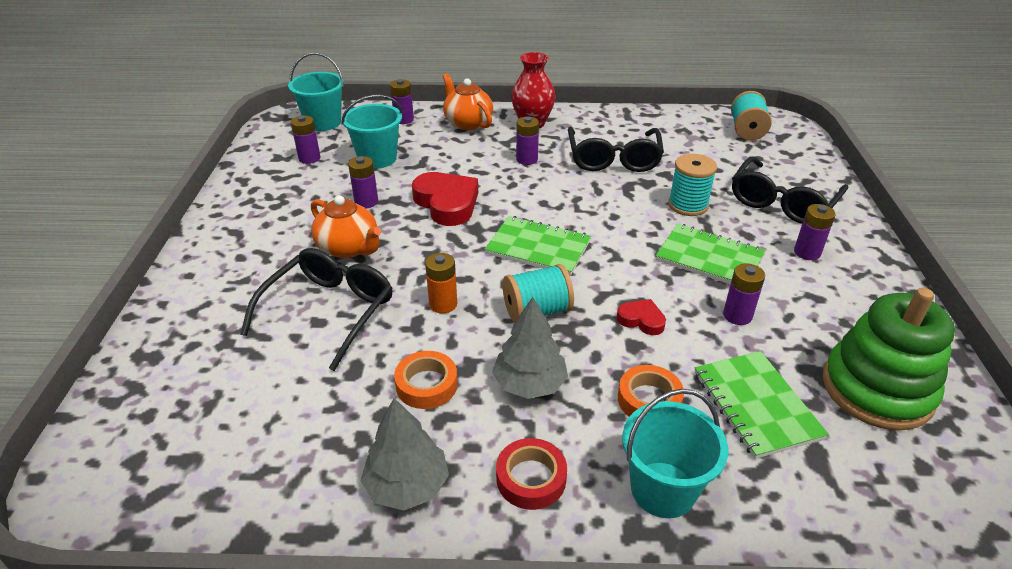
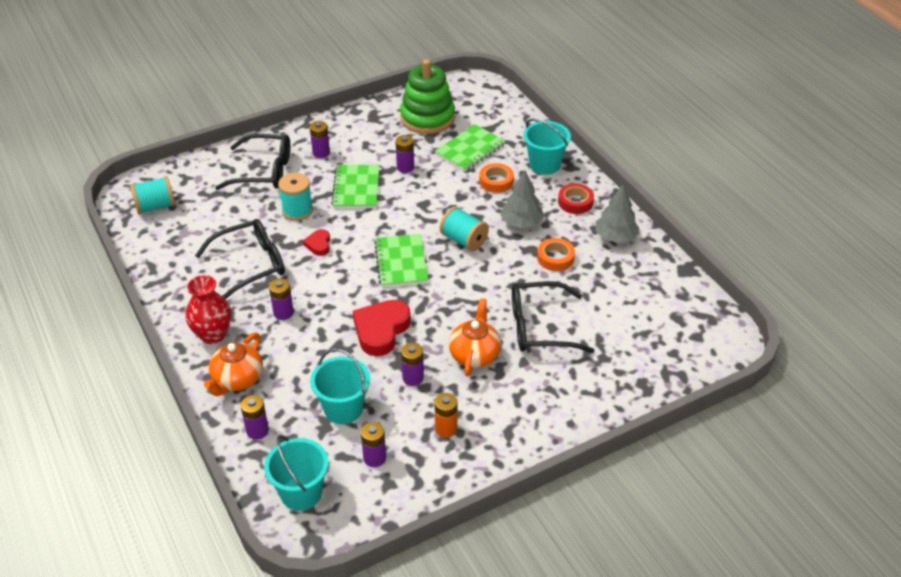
camera: 120 degrees left, 5 degrees up
(443, 304) = (490, 280): orange battery -> orange battery (446, 428)
(641, 320) = (438, 199): red heart -> red heart (318, 245)

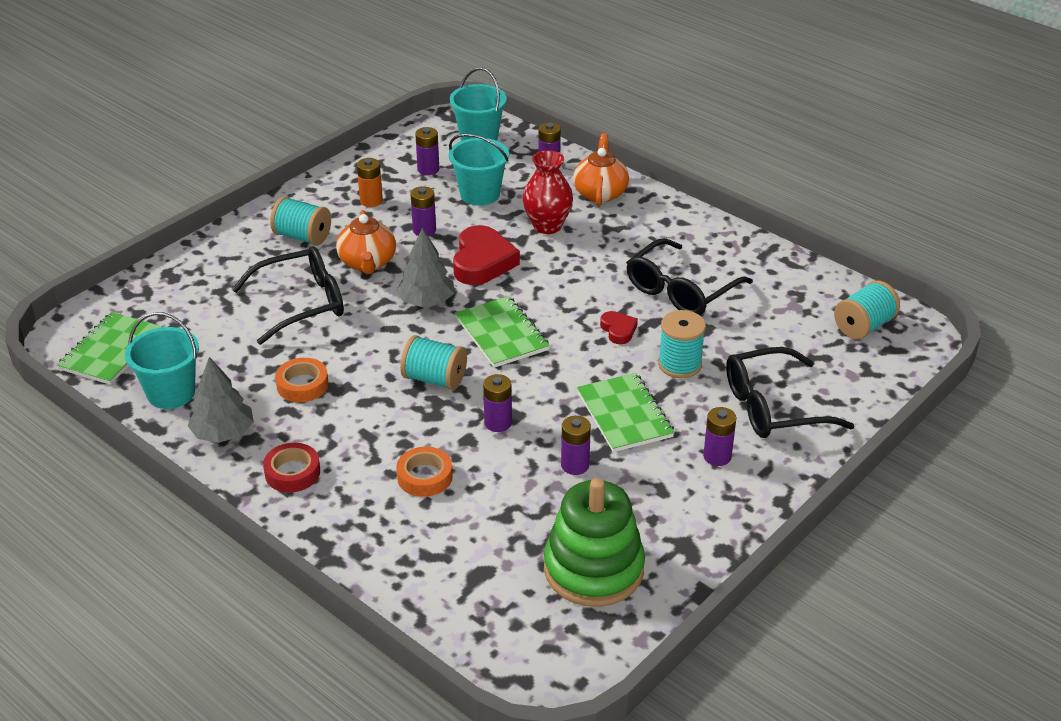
camera: 160 degrees right, 5 degrees down
(213, 335) = (658, 220): red vase -> red vase (547, 226)
(283, 313) = (601, 254): purple battery -> purple battery (498, 423)
(470, 149) = (490, 523): green notebook -> green notebook (111, 351)
(521, 223) = (364, 421): grey tree -> grey tree (426, 301)
(521, 400) = (302, 237): none -> turquoise spool
(544, 165) = (357, 526): turquoise bucket -> turquoise bucket (171, 393)

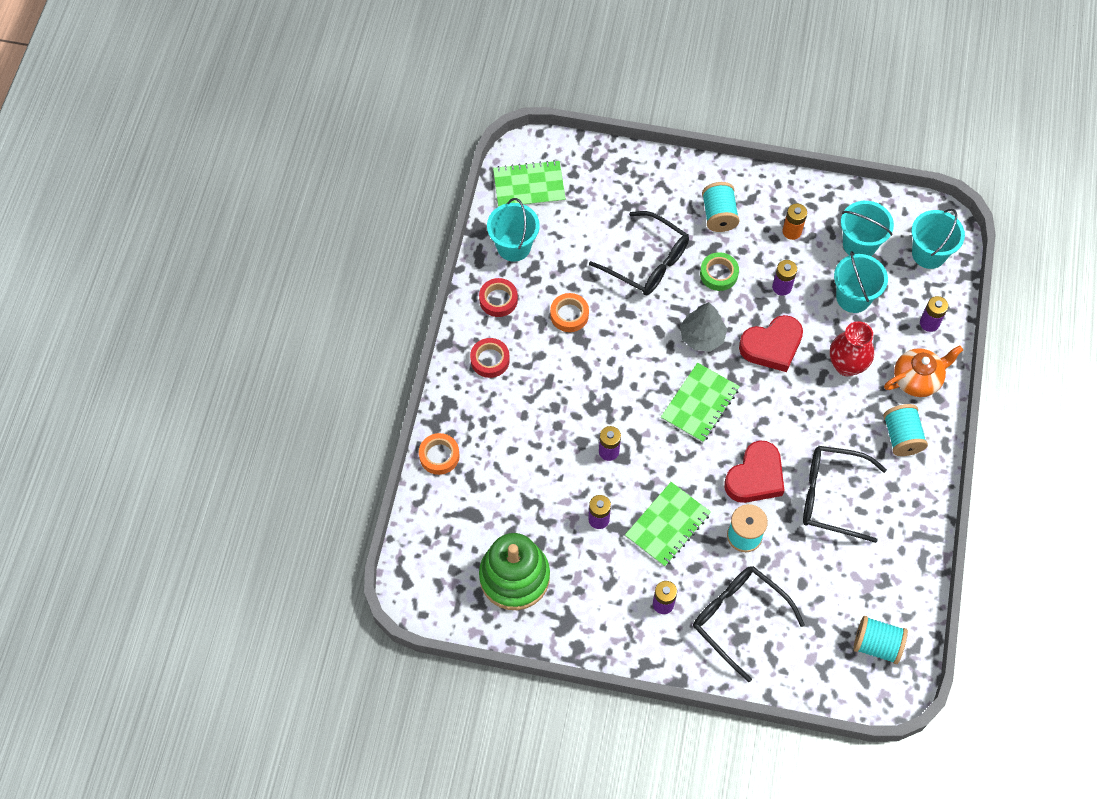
camera: 60 degrees right, 25 degrees up
(223, 433) = (498, 300): grey tree -> red tape
(367, 263) = (718, 274): orange teapot -> green tape
(424, 477) = (533, 436): orange tape -> orange tape (439, 456)
(428, 169) = (859, 244): purple battery -> turquoise bucket
(434, 379) = (626, 389): turquoise spool -> turquoise spool (901, 437)
(618, 330) = (755, 477): red heart -> red heart, size x1.93

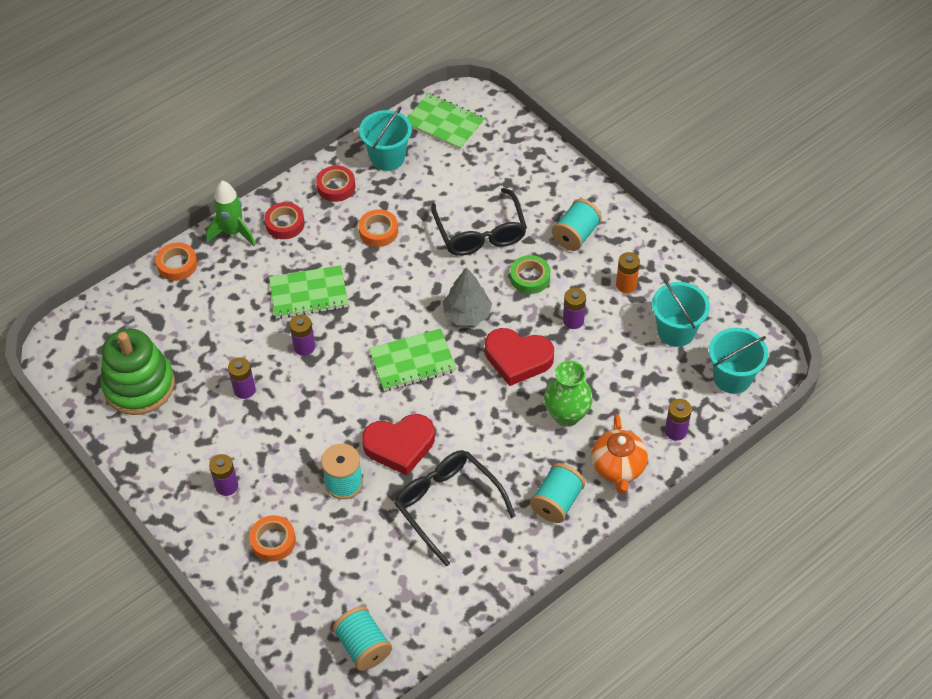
camera: 40 degrees right, 10 degrees down
(456, 396) = (233, 232): none -> green rocket
(667, 525) = (292, 431): green notebook -> green notebook (308, 294)
(738, 618) = (273, 541): black glasses -> orange tape
(846, 365) = (566, 415): red vase -> green vase
(853, 297) = (627, 368): turquoise bucket -> none
(917, 379) = (618, 467): orange teapot -> orange teapot turned 75 degrees clockwise

